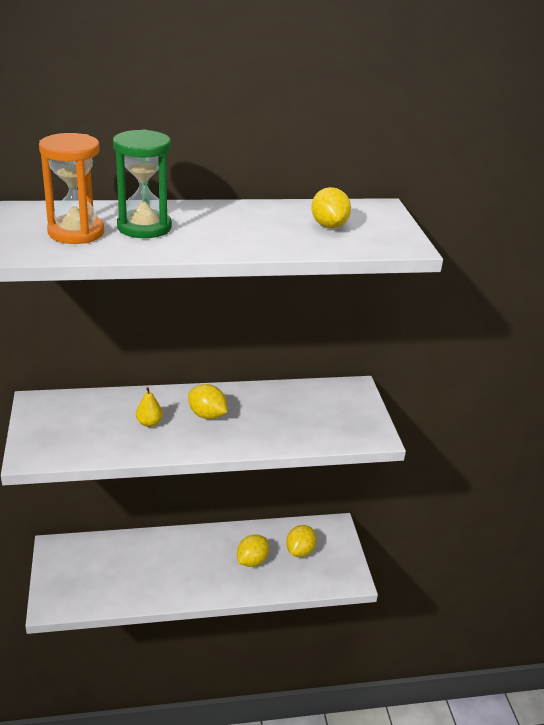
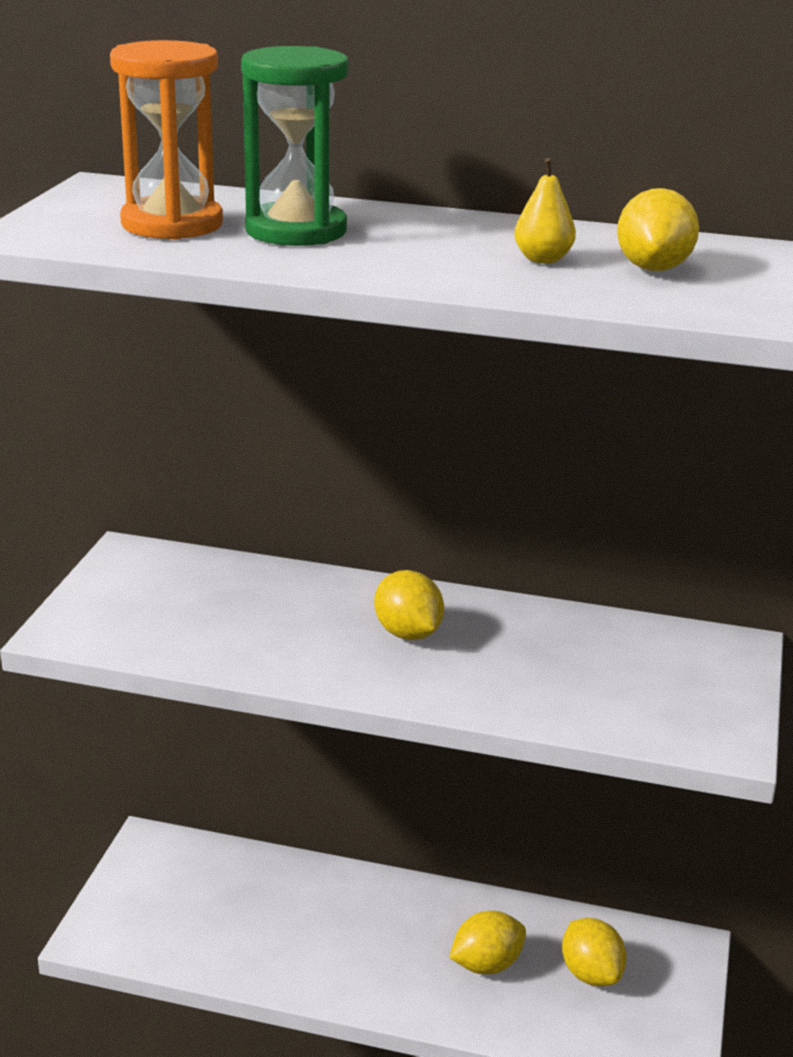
camera: 25 degrees right, 5 degrees down
(149, 423) = (295, 624): yellow pear -> yellow pear (543, 259)
(300, 551) = (591, 974): yellow lemon -> yellow lemon turned 75 degrees counterclockwise

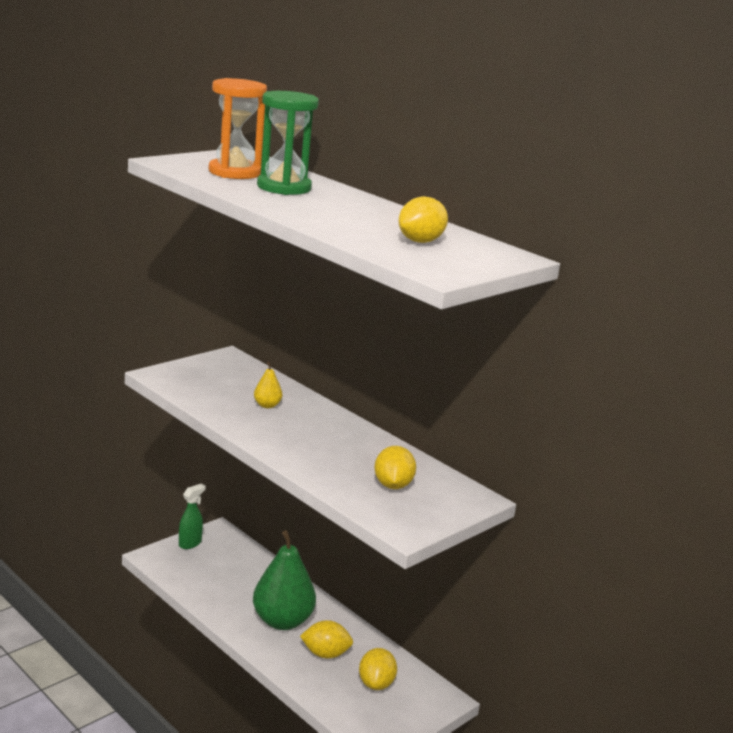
camera: 30 degrees right, 5 degrees down
(127, 885) = (190, 543): none -> green spray bottle
(381, 944) = (282, 621): none -> green pear
(408, 633) = (312, 431): yellow lemon -> yellow lemon (392, 485)
(543, 259) = (373, 225): yellow pear -> yellow pear (267, 405)

